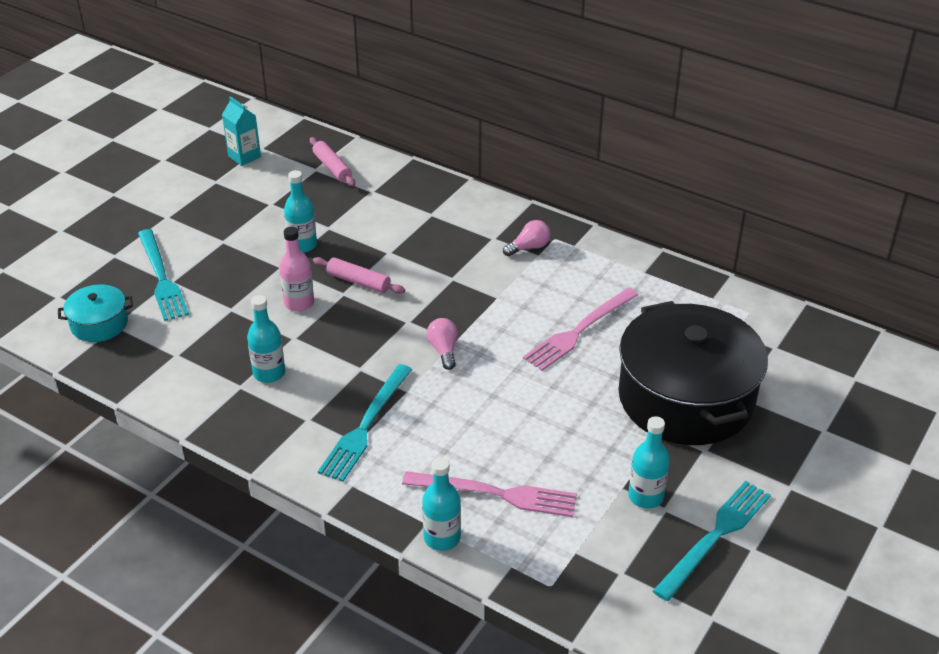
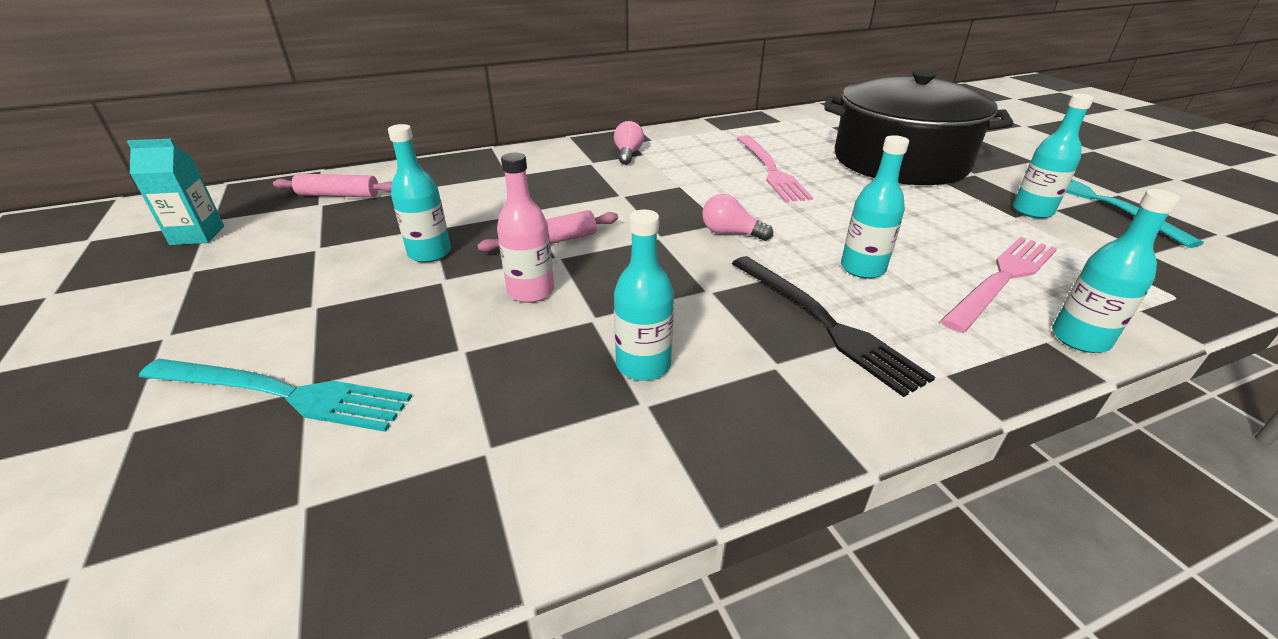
camera: 55 degrees left, 5 degrees down
(99, 324) = (261, 530): turquoise pot -> none
(366, 425) = (824, 323): turquoise fork -> black fork
(449, 424) = (862, 268): none -> turquoise bottle

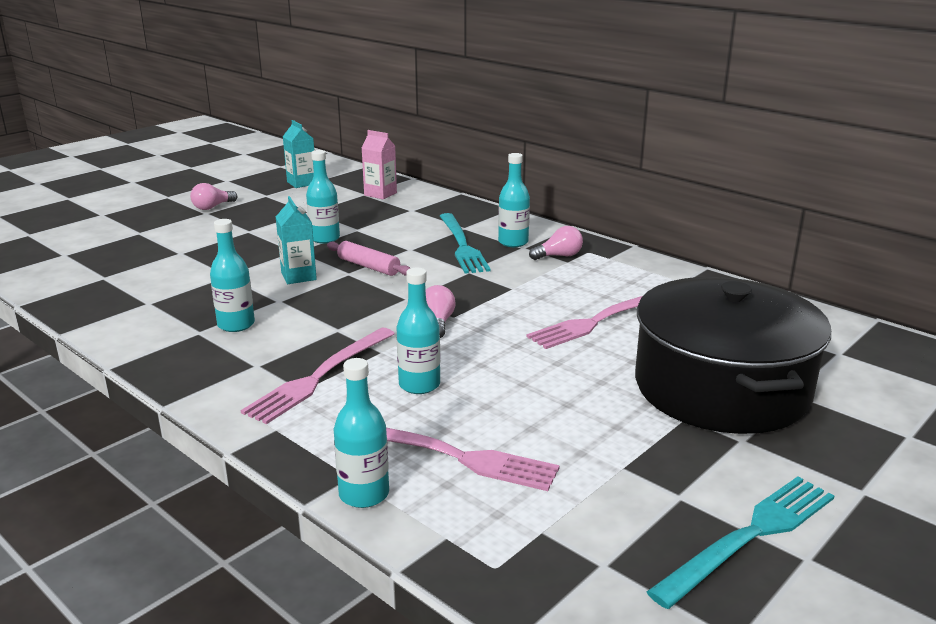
camera: 65 degrees right, 10 degrees down
(151, 325) = (212, 207): none -> pink light bulb
(282, 393) = (173, 249): turquoise fork -> turquoise fork (462, 245)
(339, 195) = (380, 194): pink rolling pin -> pink carton
(531, 291) = (298, 276): pink bottle -> turquoise carton
(824, 323) = (320, 376): black fork -> pink fork
(1032, 211) = (654, 480): turquoise bottle -> turquoise bottle (513, 242)

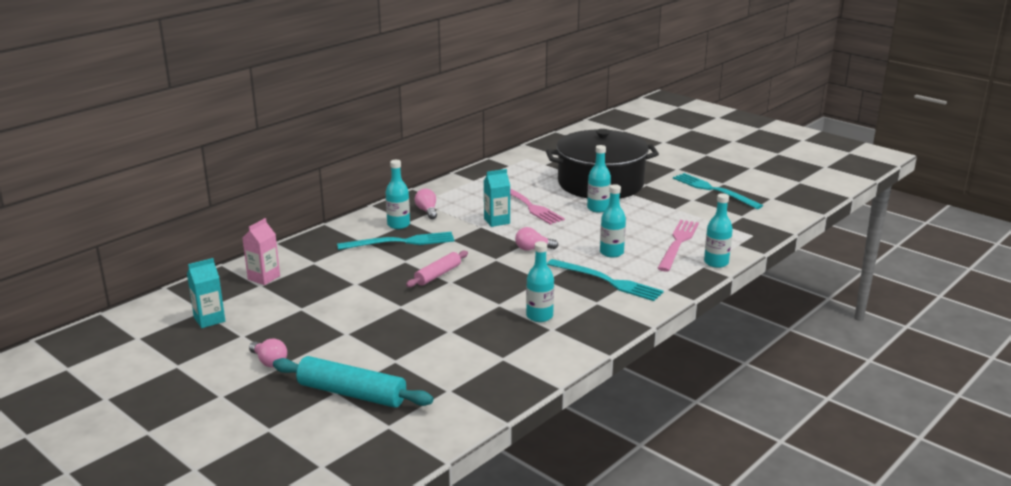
camera: 90 degrees left, 0 degrees up
(133, 238) = (352, 393): none -> turquoise rolling pin
(298, 276) = (454, 300): turquoise carton -> turquoise carton (497, 221)
(320, 376) = (607, 281): pink fork -> turquoise fork
(325, 238) = (374, 296): turquoise bottle -> turquoise bottle (598, 208)

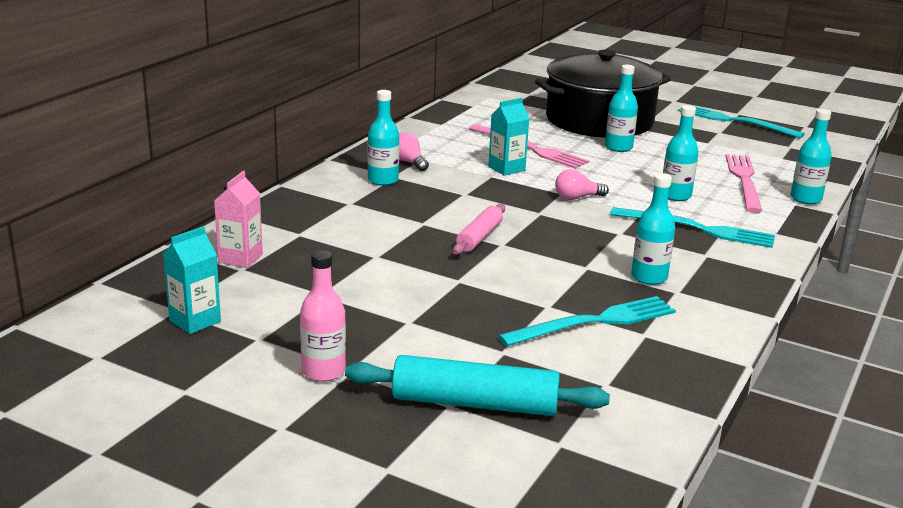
camera: 15 degrees left, 0 degrees up
(269, 362) = (323, 371): pink light bulb -> pink bottle
(401, 242) = (401, 201): turquoise fork -> turquoise fork (594, 322)

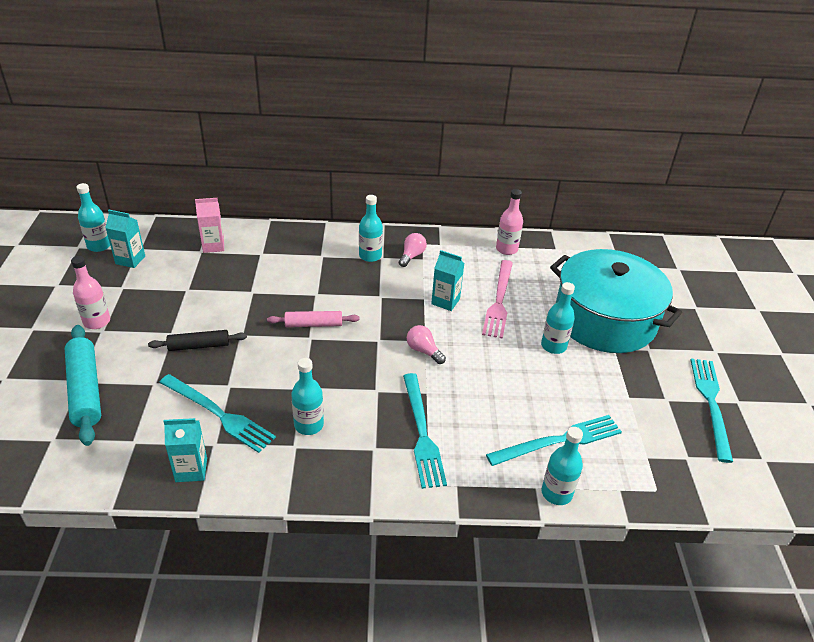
camera: 60 degrees right, 15 degrees up
(449, 123) = (506, 249): none -> pink bottle
(453, 309) = (199, 346): none -> black rolling pin
(599, 120) = (604, 319): black pot -> turquoise pot
(675, 196) = (480, 404): turquoise bottle -> turquoise bottle (99, 246)
(679, 356) = (191, 470): none -> turquoise carton
(744, 180) = (559, 441): pink fork -> turquoise fork

